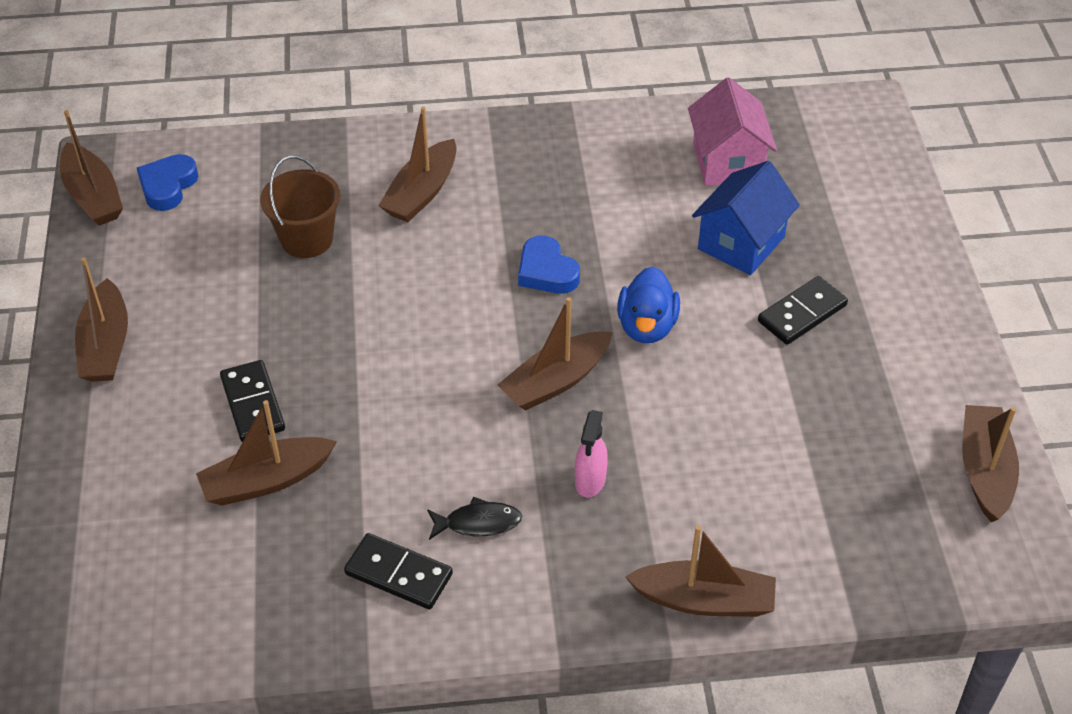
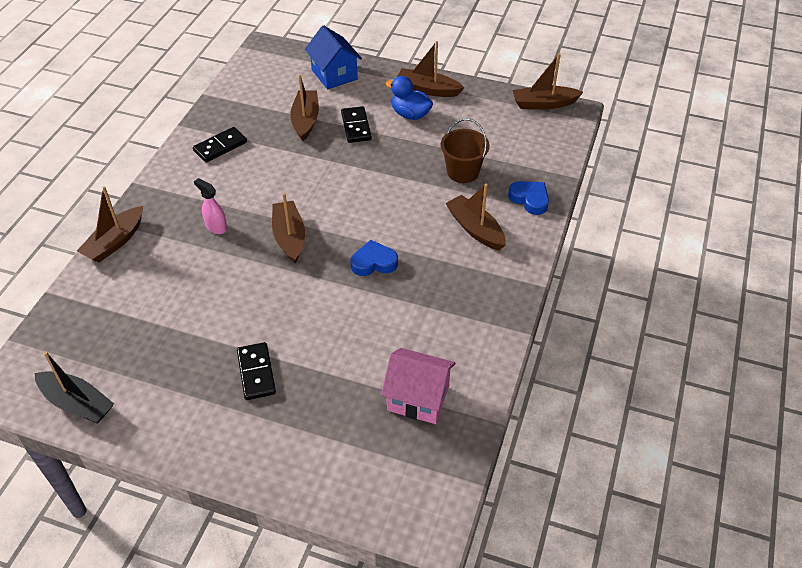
camera: 115 degrees right, 0 degrees up
(168, 186) = (538, 131): blue heart -> blue heart (529, 199)
(253, 403) = (356, 126): black domino -> black domino turned 75 degrees clockwise
(478, 523) = (225, 179): black fish -> none
(647, 326) = (300, 291): blue duck -> blue duck (410, 114)
(741, 243) = (336, 369): blue house -> blue house (334, 75)
(984, 470) = (77, 403): brown boat -> black boat

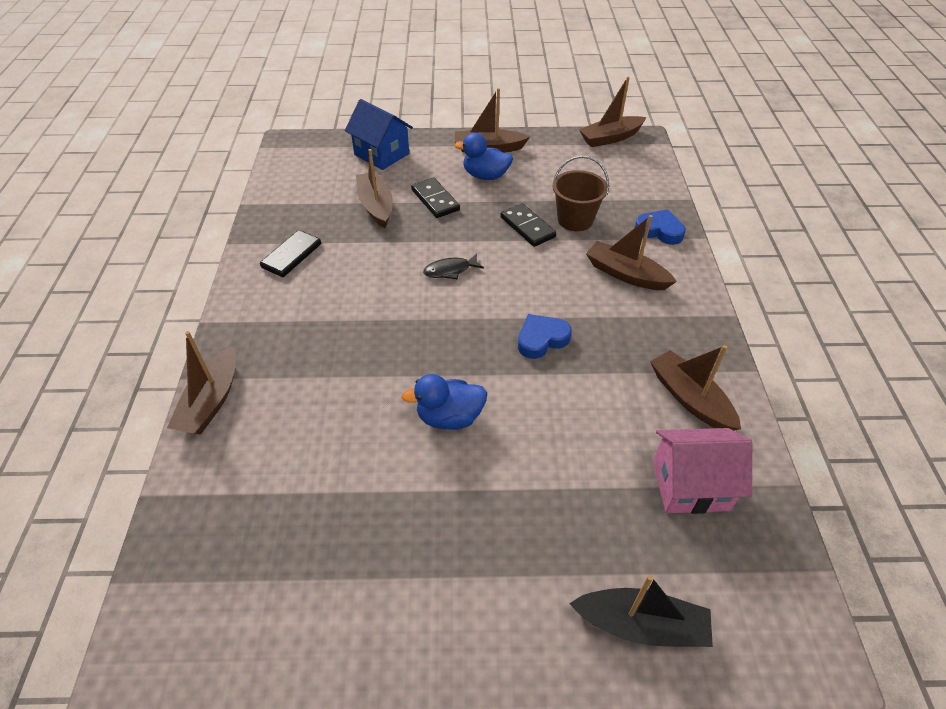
camera: 20 degrees left, 0 degrees up
(77, 403) = (258, 646): black boat -> black boat (641, 625)
(216, 227) = (333, 348): pink spray bottle -> none
(256, 372) = (481, 517): black domino -> black domino (527, 227)
(272, 300) = (449, 417): none -> blue duck
(289, 237) = (429, 336): brown boat -> brown boat (690, 398)
(334, 189) = (450, 270): none -> black fish

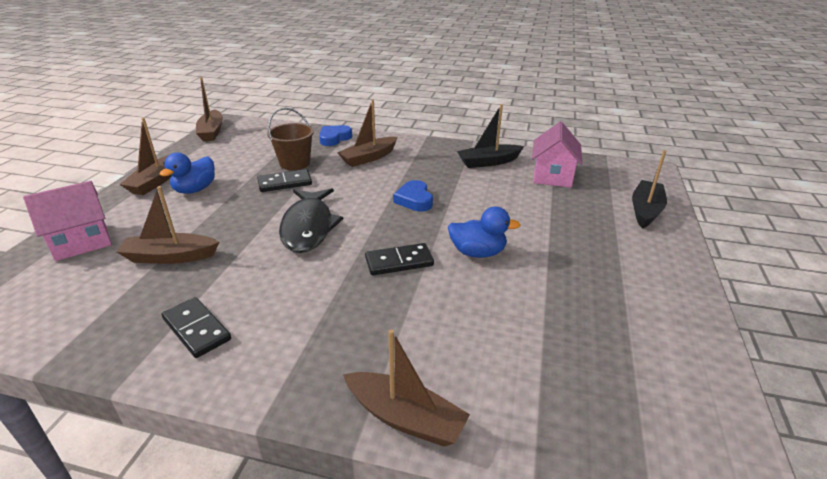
camera: 75 degrees left, 15 degrees down
(382, 154) = (81, 242): blue house -> pink house
(435, 200) = (201, 220): black domino -> black domino (399, 262)
(449, 417) = (477, 252): blue duck -> blue duck turned 90 degrees counterclockwise
(450, 270) = (308, 227): black fish -> black fish, size x2.06
(690, 398) = (488, 162): brown boat -> black boat

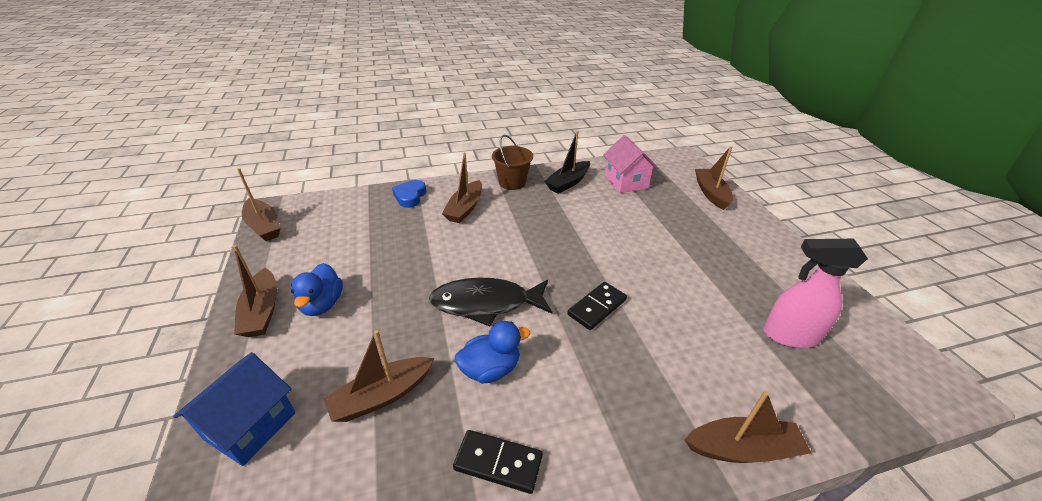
camera: 30 degrees left, 5 degrees up
(81, 242) = (250, 426): pink house -> blue house
(285, 183) = (413, 263): black domino -> none
(295, 163) = (399, 237): brown bucket -> brown bucket (512, 182)
(308, 227) = (486, 303): black fish -> black fish turned 120 degrees clockwise
(414, 200) = (548, 240): blue heart -> none
(477, 252) = (644, 274): blue duck -> blue duck (490, 369)
(579, 358) = (789, 335): none -> pink spray bottle
(645, 210) = (711, 193): black boat -> brown boat

